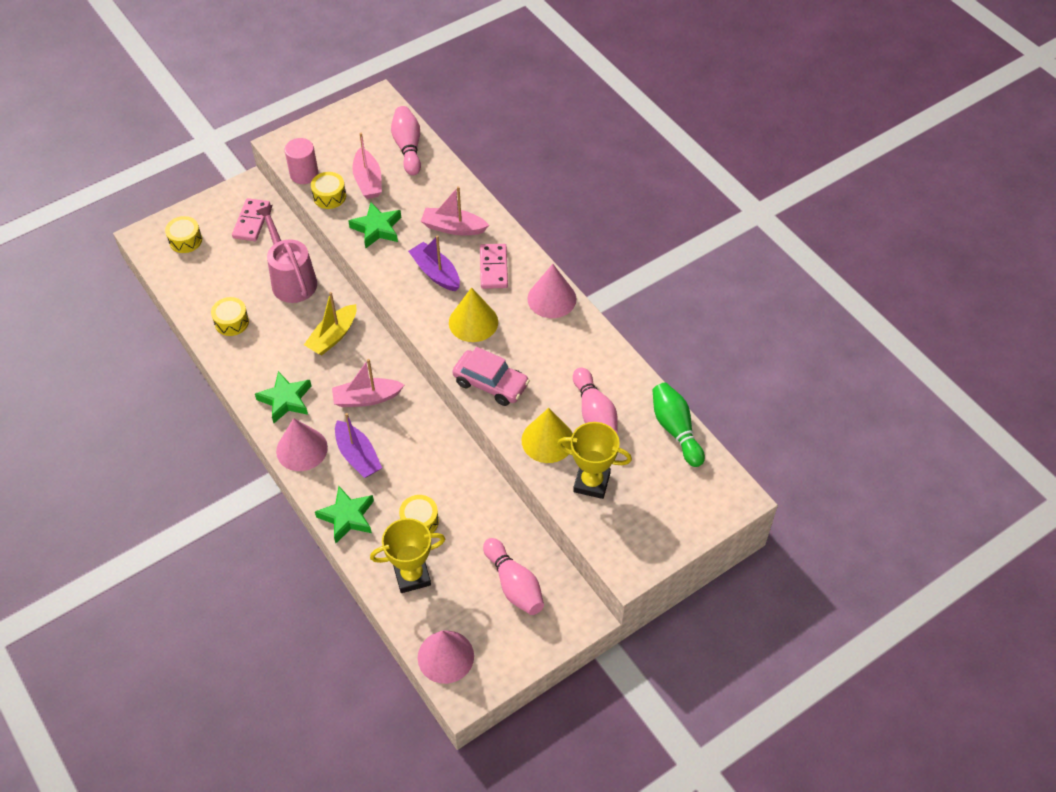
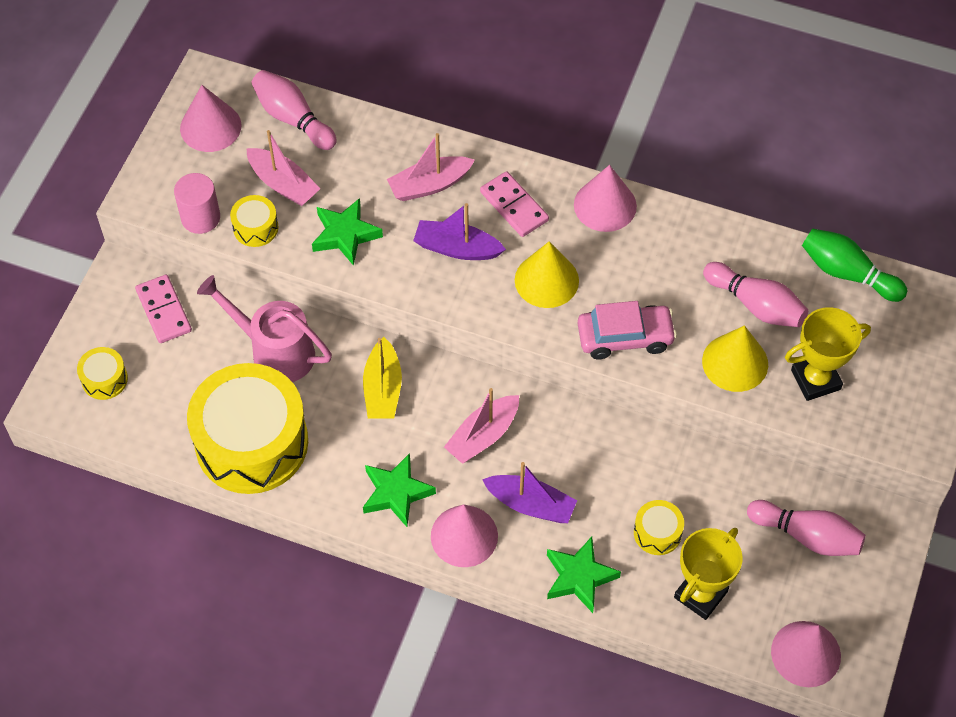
camera: 35 degrees left, 5 degrees up
(231, 322) = (251, 442): yellow drum -> yellow drum, size x2.41
(356, 127) = (210, 127): none -> pink cone

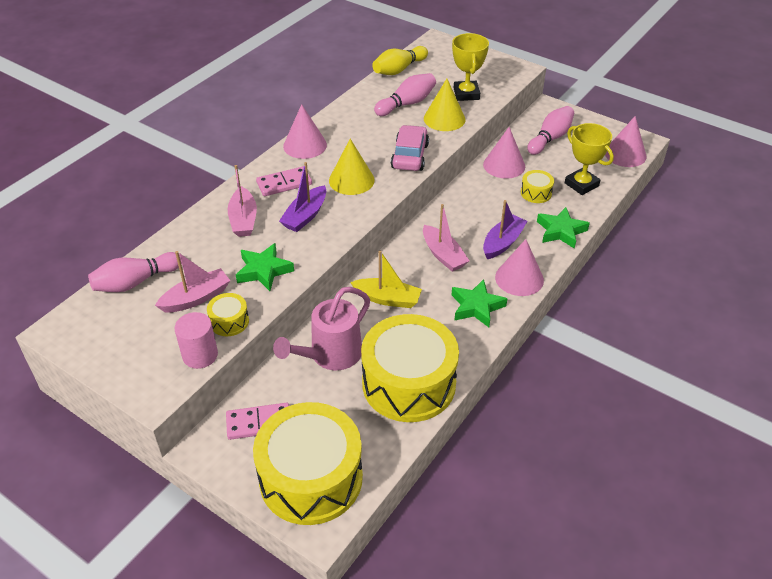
camera: 75 degrees left, 15 degrees down
(104, 379) = (311, 478): yellow drum -> yellow drum, size x2.41
(210, 127) = (110, 334): pink cone -> pink cone (504, 165)
(847, 273) = (399, 70): green bowling pin -> yellow bowling pin

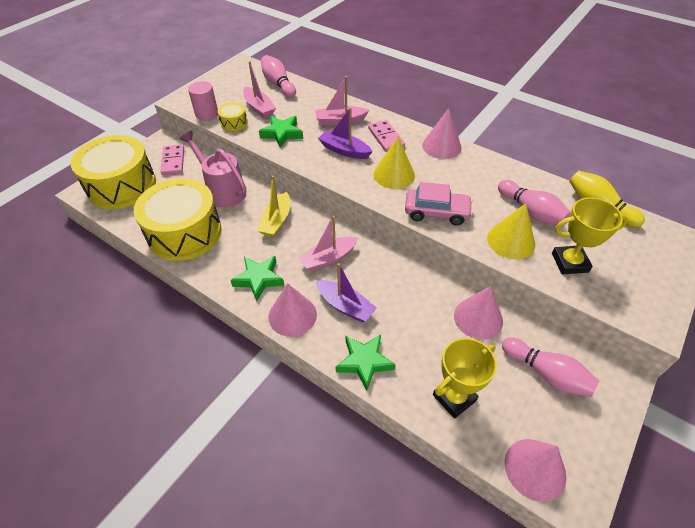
camera: 90 degrees right, 5 degrees up
(536, 193) = (430, 345): yellow drum -> none

